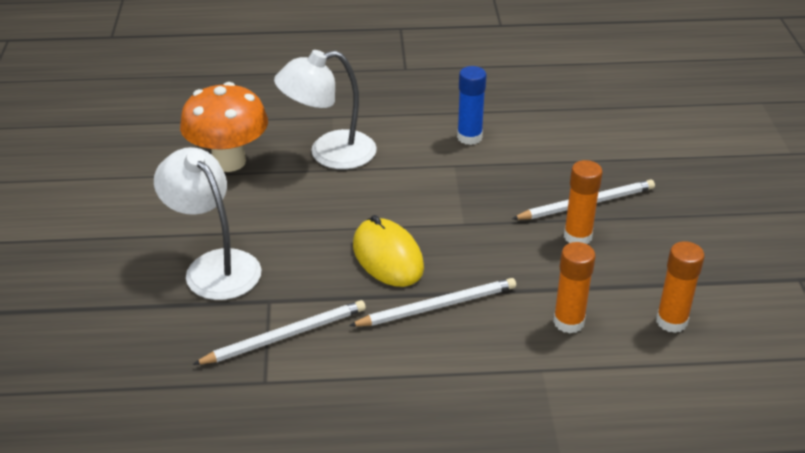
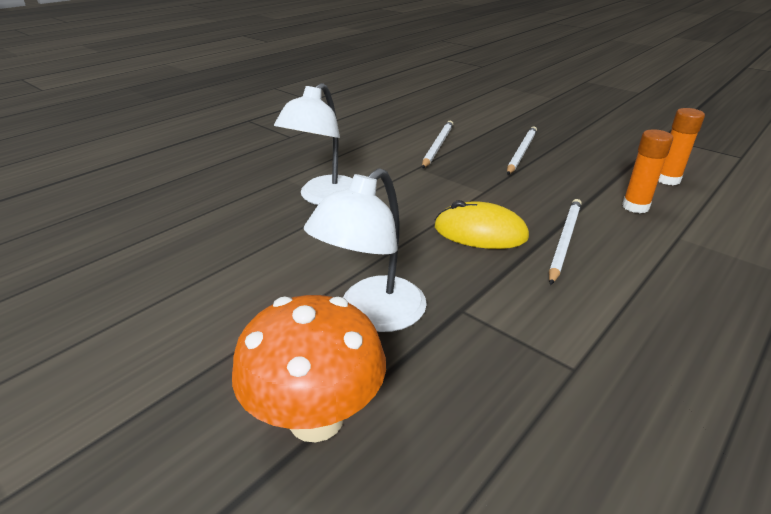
camera: 45 degrees left, 5 degrees down
(214, 266) = (372, 314): white lamp -> white lamp turned 60 degrees counterclockwise
(229, 161) = (250, 239): orange mushroom -> orange mushroom (316, 418)
(285, 336) = (521, 324): white pencil -> white pencil (438, 146)
(469, 137) = (398, 151): blue glue stick -> none
(577, 236) = (550, 167): orange glue stick -> none

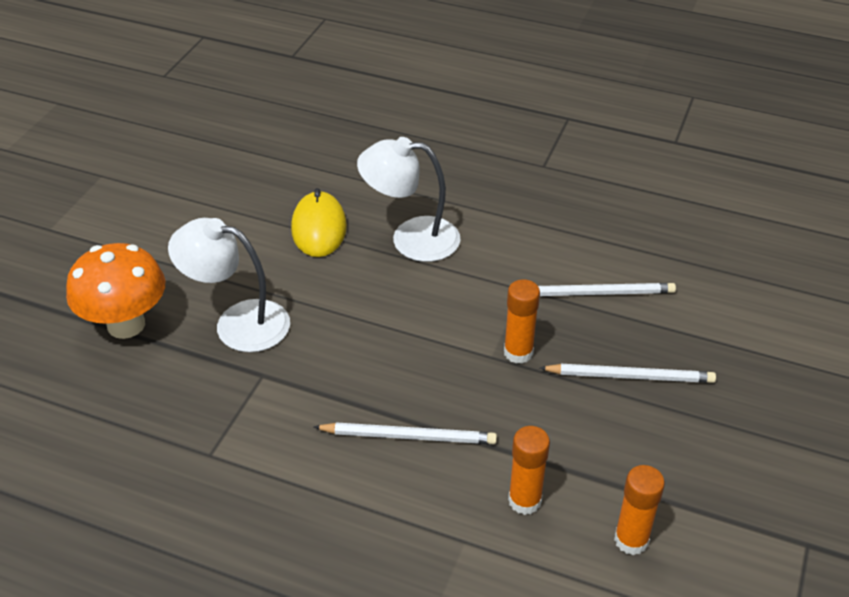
camera: 70 degrees right, 10 degrees up
(480, 232) = (396, 367): yellow mouse -> yellow mouse (319, 228)
(484, 181) = (518, 352): none -> orange glue stick

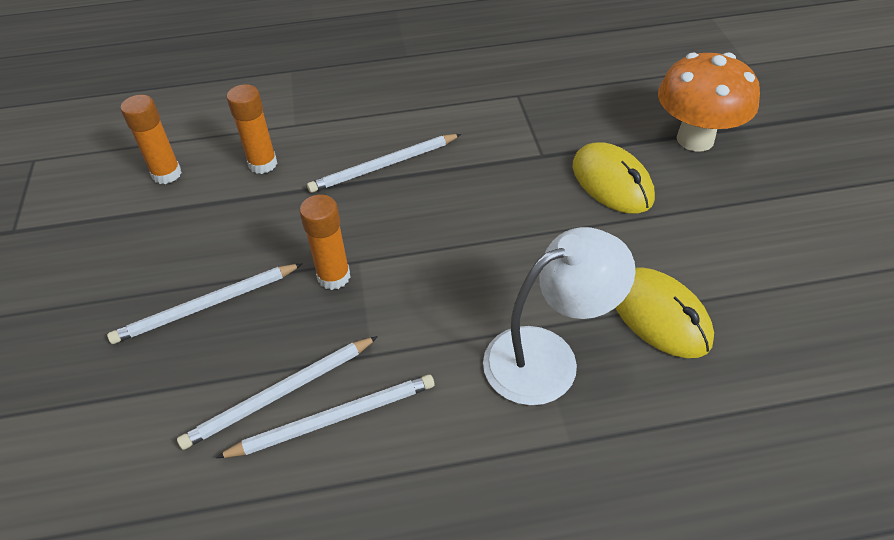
camera: 150 degrees right, 5 degrees up
(238, 323) = (612, 182): white lamp -> yellow mouse
(568, 265) = (334, 419): none -> white pencil

